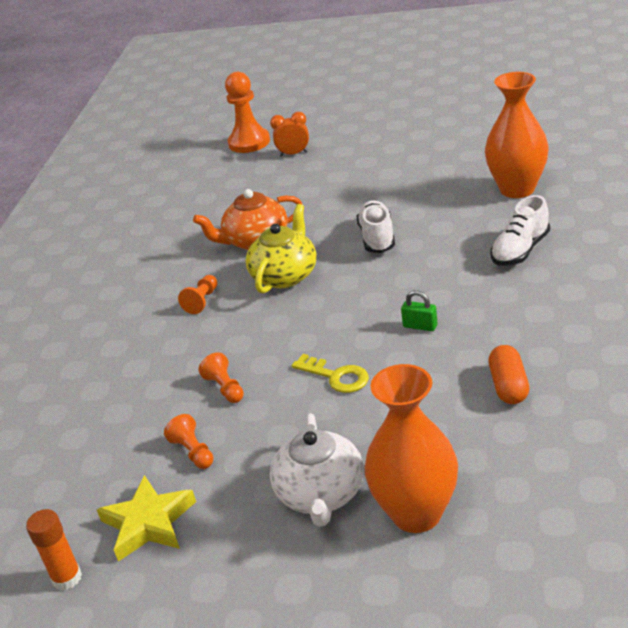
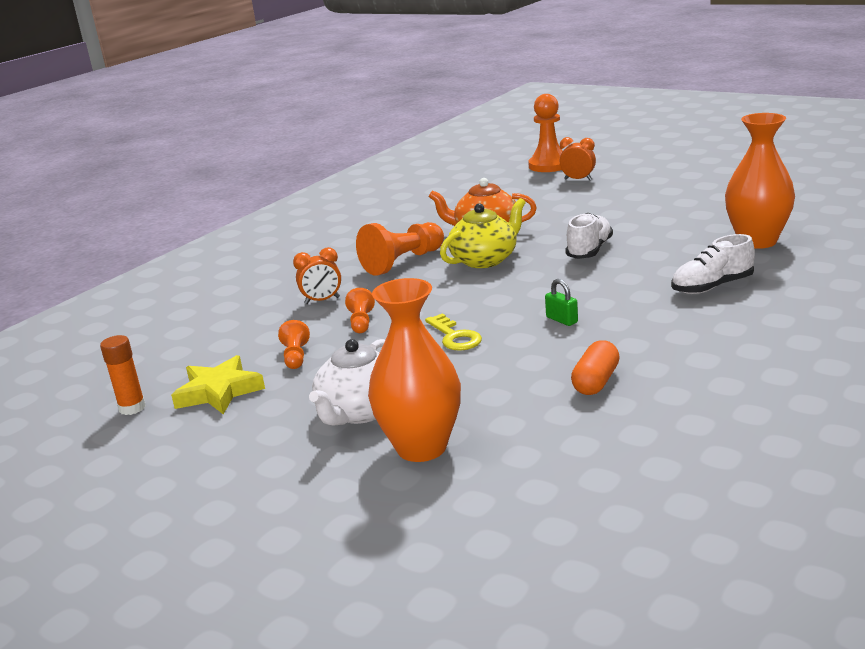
camera: 25 degrees right, 10 degrees down
(158, 374) = (322, 300): none -> orange clock
(202, 301) = (403, 262): orange pawn -> orange pawn, size x1.92

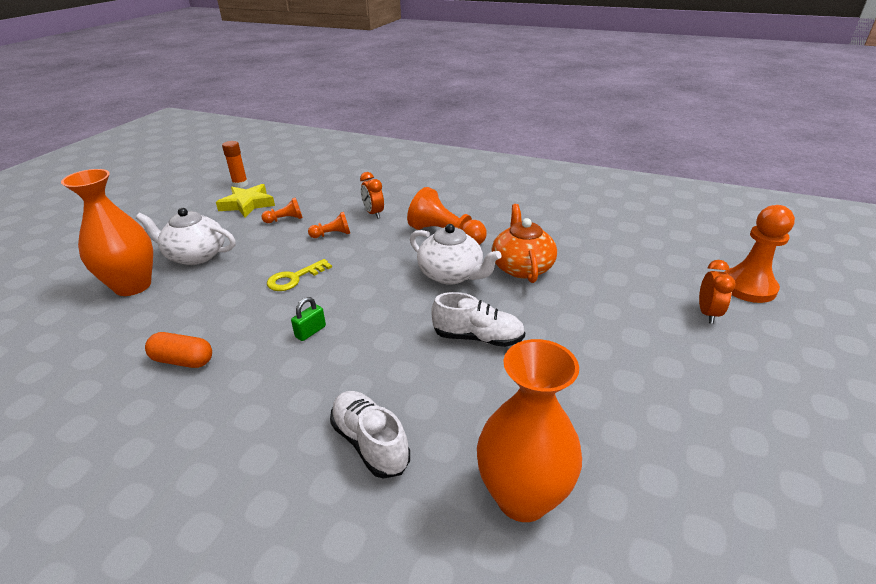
camera: 75 degrees right, 10 degrees up
(485, 260) = (451, 275): yellow teapot -> white teapot

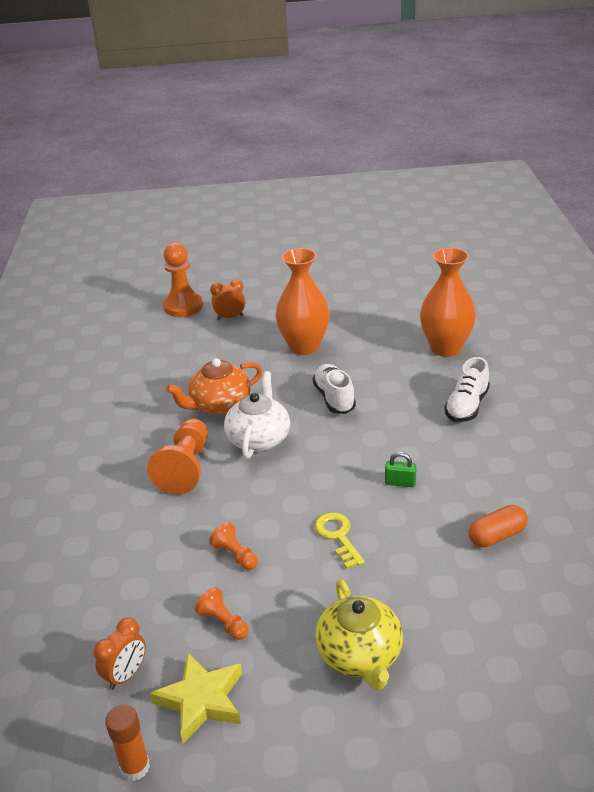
camera: 115 degrees left, 0 degrees up
(133, 286) = (453, 666): orange vase -> orange vase (304, 347)
(183, 360) = (497, 536): orange capsule -> orange capsule turned 75 degrees clockwise
(195, 255) = (360, 655): white teapot -> yellow teapot
(294, 278) = (338, 536): yellow key -> yellow key turned 135 degrees counterclockwise
(373, 213) = (164, 545): orange clock -> orange clock (126, 675)

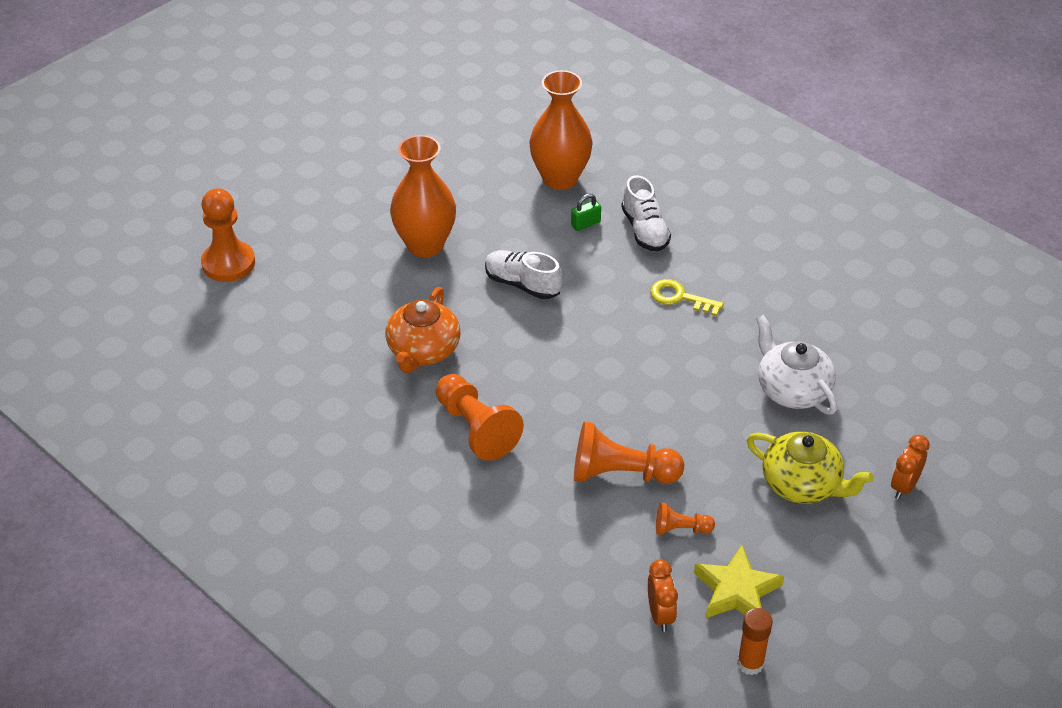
camera: 45 degrees left, 10 degrees up
(230, 317) = (301, 250): orange clock -> orange clock (904, 486)
(235, 555) = (621, 474): orange pawn -> orange pawn, size x1.92
(259, 438) = (505, 362): white teapot -> white teapot (792, 389)
(338, 536) = (680, 407): yellow key -> yellow key (680, 298)
(400, 483) = (673, 332): green padlock -> green padlock (585, 224)
(497, 536) = (792, 334): orange capsule -> none

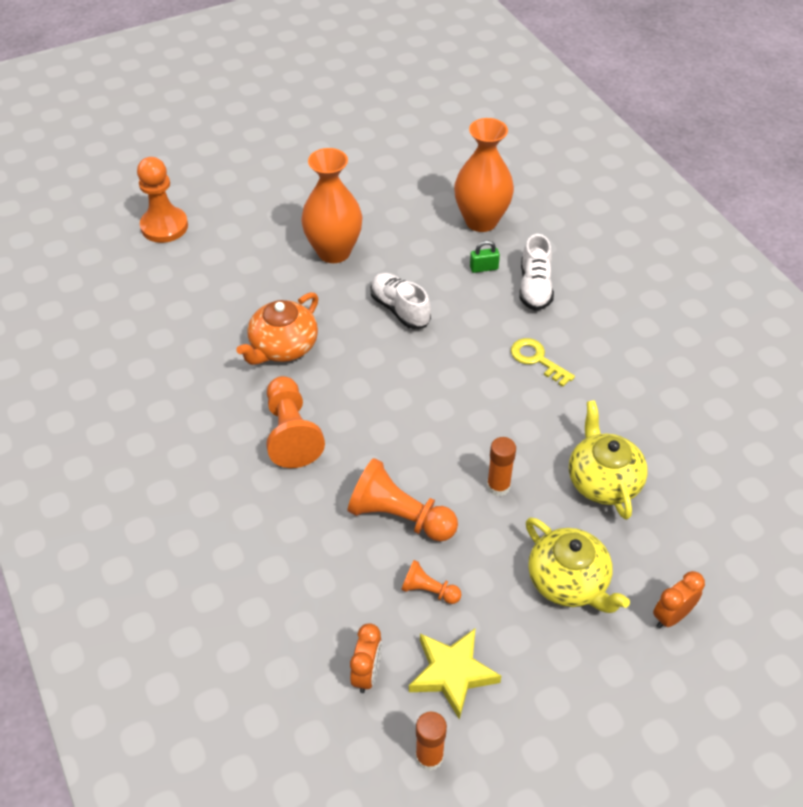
camera: 20 degrees right, 5 degrees up
(699, 421) = (498, 486): none -> orange glue stick
(792, 389) = (603, 480): white teapot -> yellow teapot

